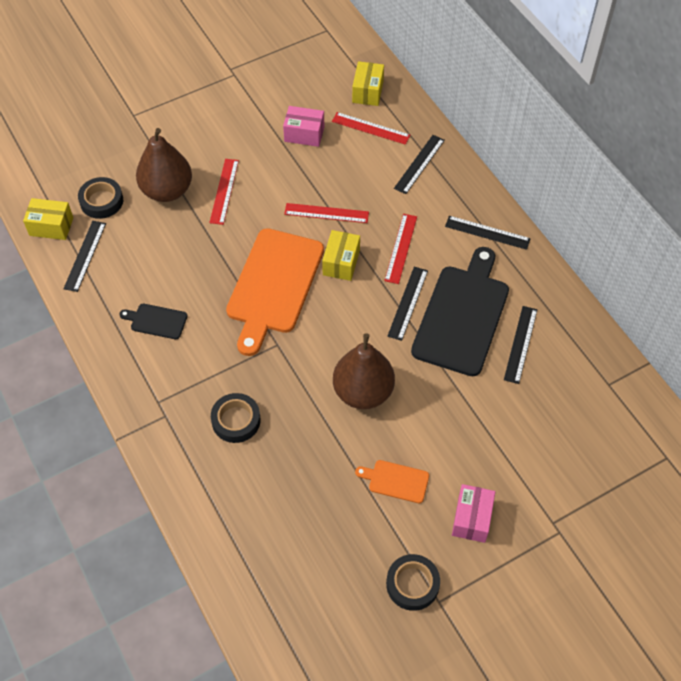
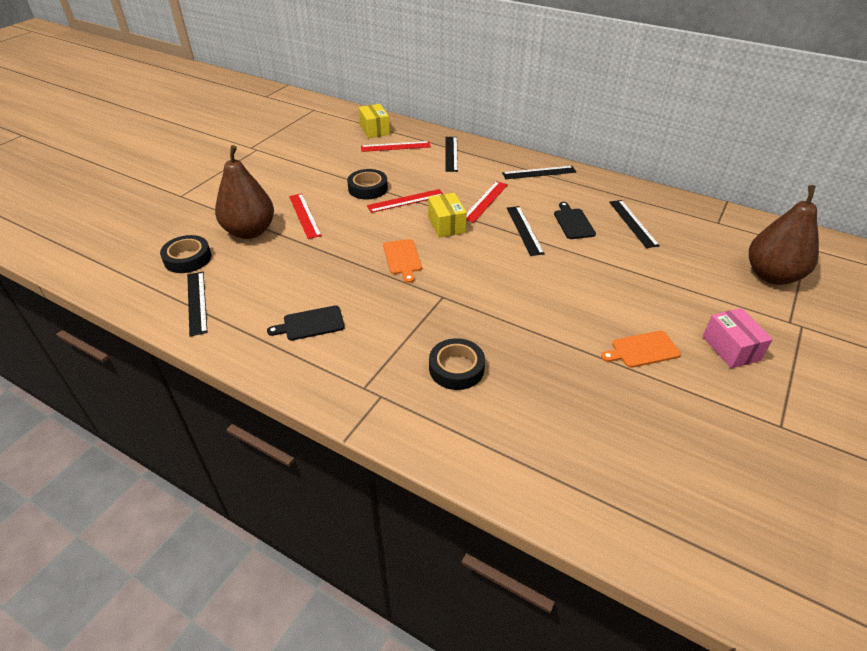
camera: 30 degrees left, 15 degrees down
(51, 226) = (144, 293): yellow box -> none
(273, 285) = (402, 258): orange cutting board -> orange cutting board, size x0.45
(304, 134) = (345, 164): pink box -> none
(363, 392) = (549, 299): brown pear -> brown pear (772, 275)
(401, 248) = (485, 201): red ruler -> red ruler turned 45 degrees clockwise
(412, 584) = (745, 424): black tape -> black tape (368, 188)
(462, 315) = (573, 222): black cutting board -> black cutting board, size x0.45

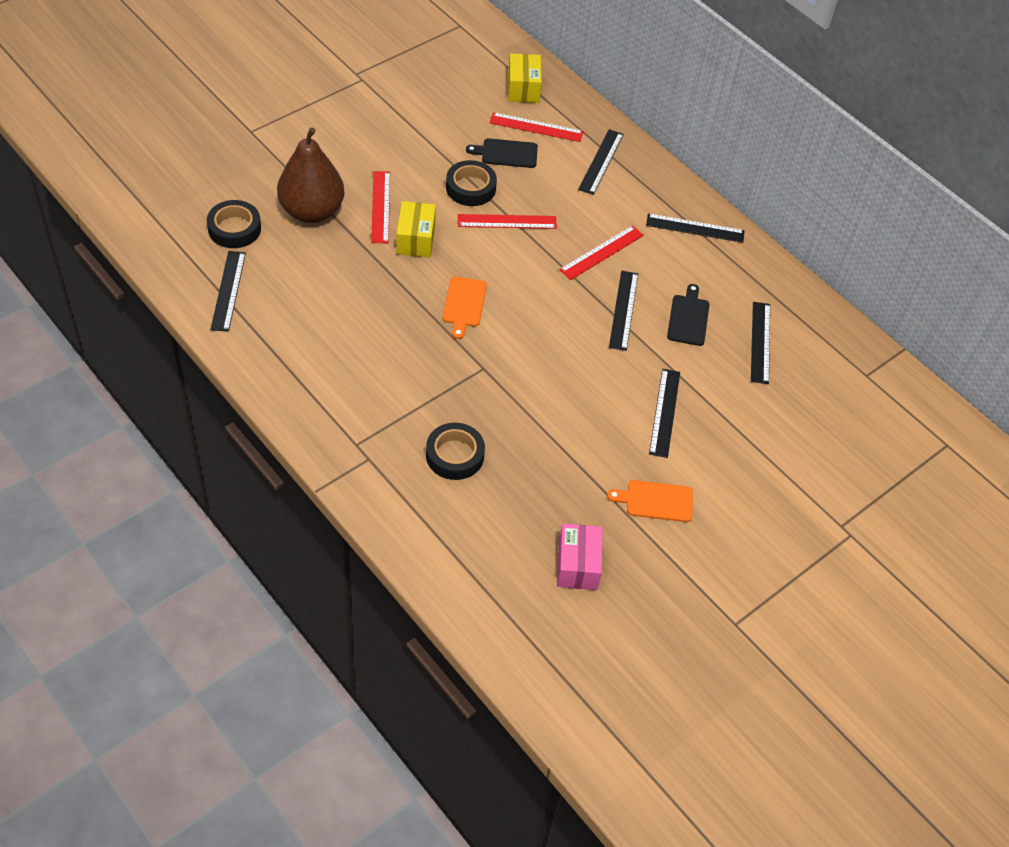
camera: 15 degrees right, 10 degrees up
(310, 324) = (333, 355): black cutting board -> black cutting board (506, 153)
(446, 225) = (536, 273): yellow box -> yellow box (415, 239)
(601, 285) = (665, 412): none -> black ruler
(731, 348) = (751, 531): pink box -> pink box (578, 565)
(772, 275) = (870, 466): brown pear -> none

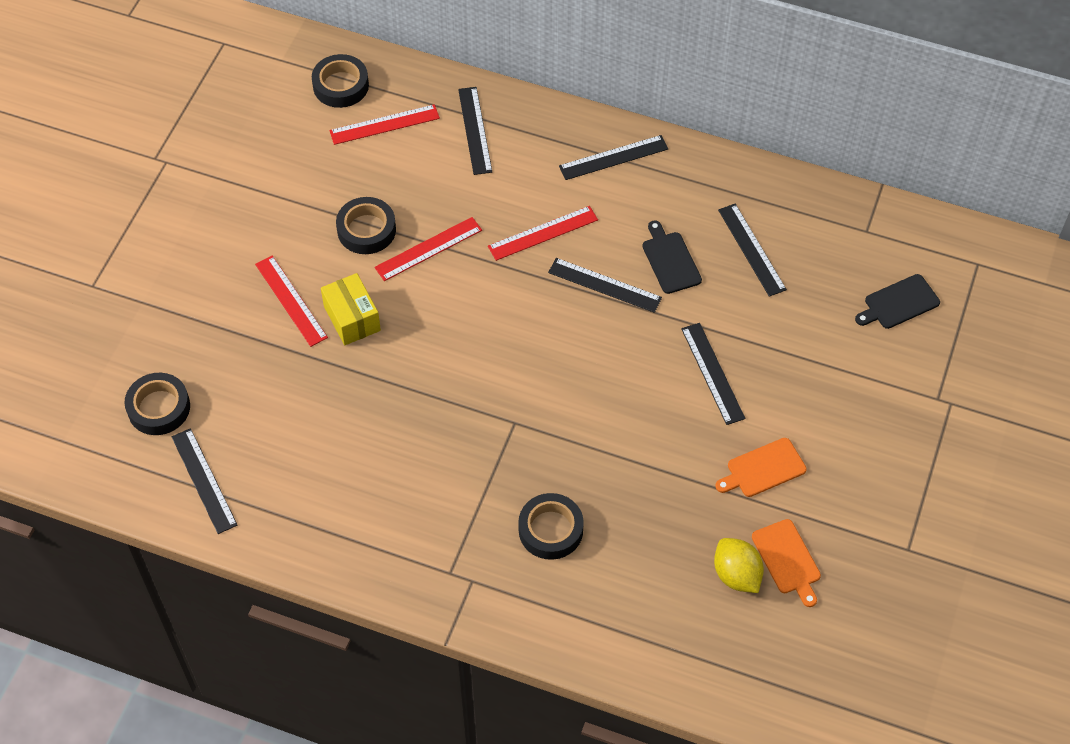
camera: 25 degrees left, 5 degrees up
(312, 211) = (224, 344): brown pear -> none
(464, 304) = (449, 364): orange cutting board -> orange cutting board (787, 560)
(506, 153) = (375, 171): black cutting board -> black cutting board (899, 303)
(523, 88) = (341, 85): yellow box -> black tape
(578, 565) = (736, 575): pink box -> yellow lemon
(602, 252) = (543, 233): red ruler -> red ruler turned 45 degrees clockwise
(623, 310) = (604, 285): black ruler -> black ruler turned 45 degrees counterclockwise

